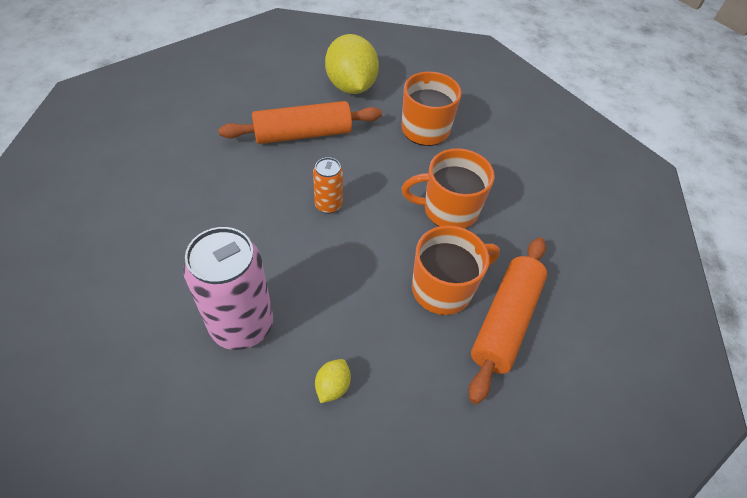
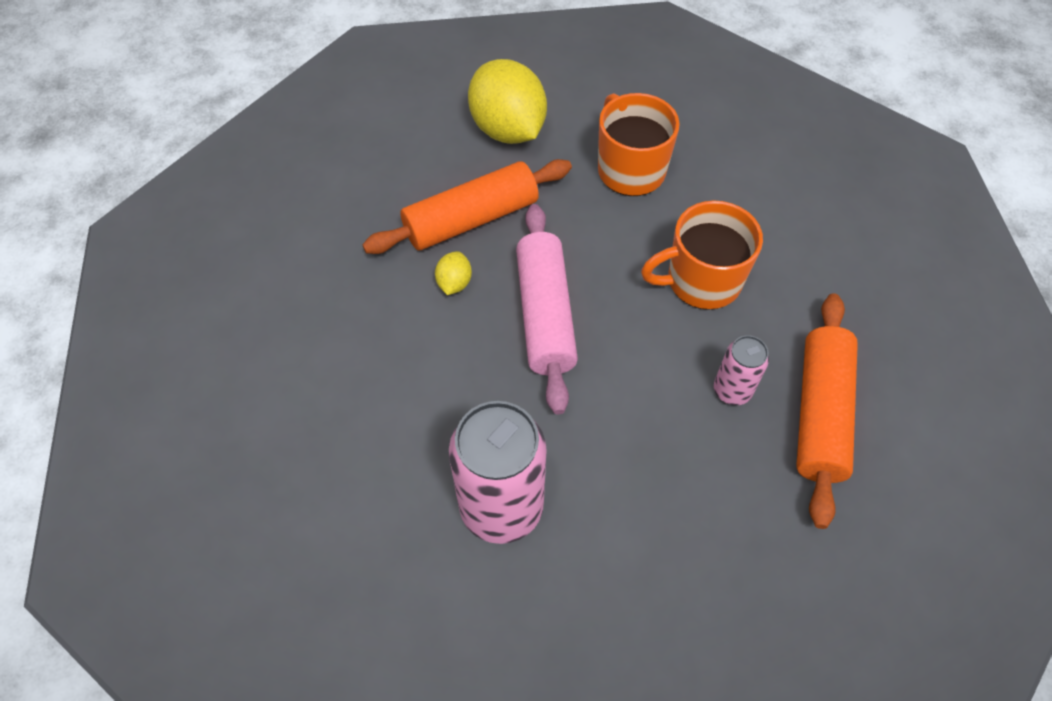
camera: 10 degrees left, 5 degrees up
(328, 205) = (545, 315): orange can -> pink rolling pin
(332, 386) = (643, 554): yellow lemon -> yellow lemon (454, 283)
(444, 288) = (732, 390): orange mug -> pink can

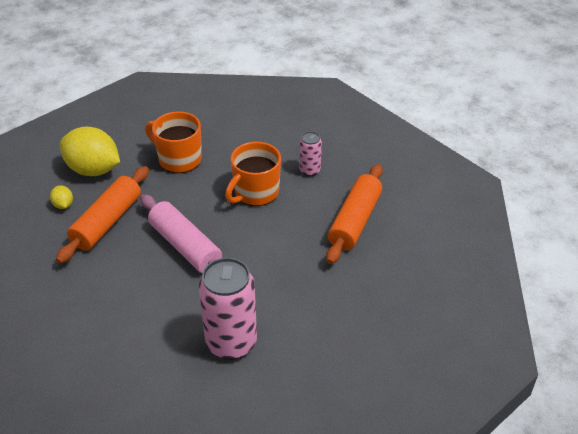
camera: 35 degrees left, 15 degrees down
(454, 283) = (122, 256): yellow lemon -> yellow lemon (63, 205)
(732, 390) = (307, 232): pink can -> pink can (309, 170)
(820, 414) = (355, 221): orange rolling pin -> orange rolling pin turned 45 degrees clockwise

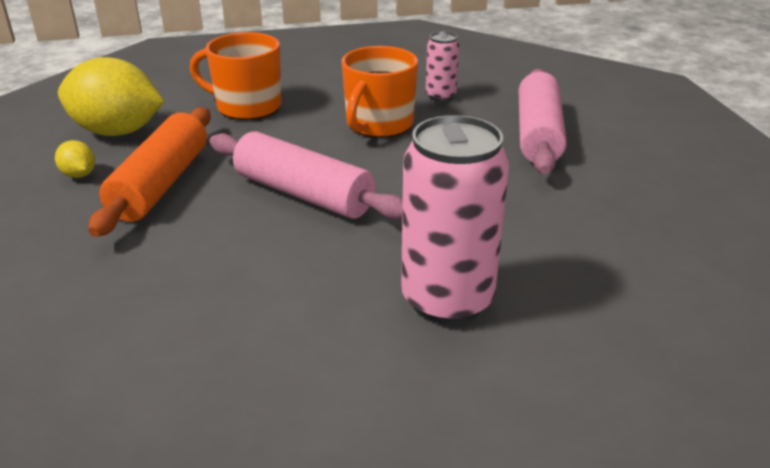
camera: 15 degrees left, 10 degrees down
(355, 221) = (538, 134): orange rolling pin -> pink rolling pin

